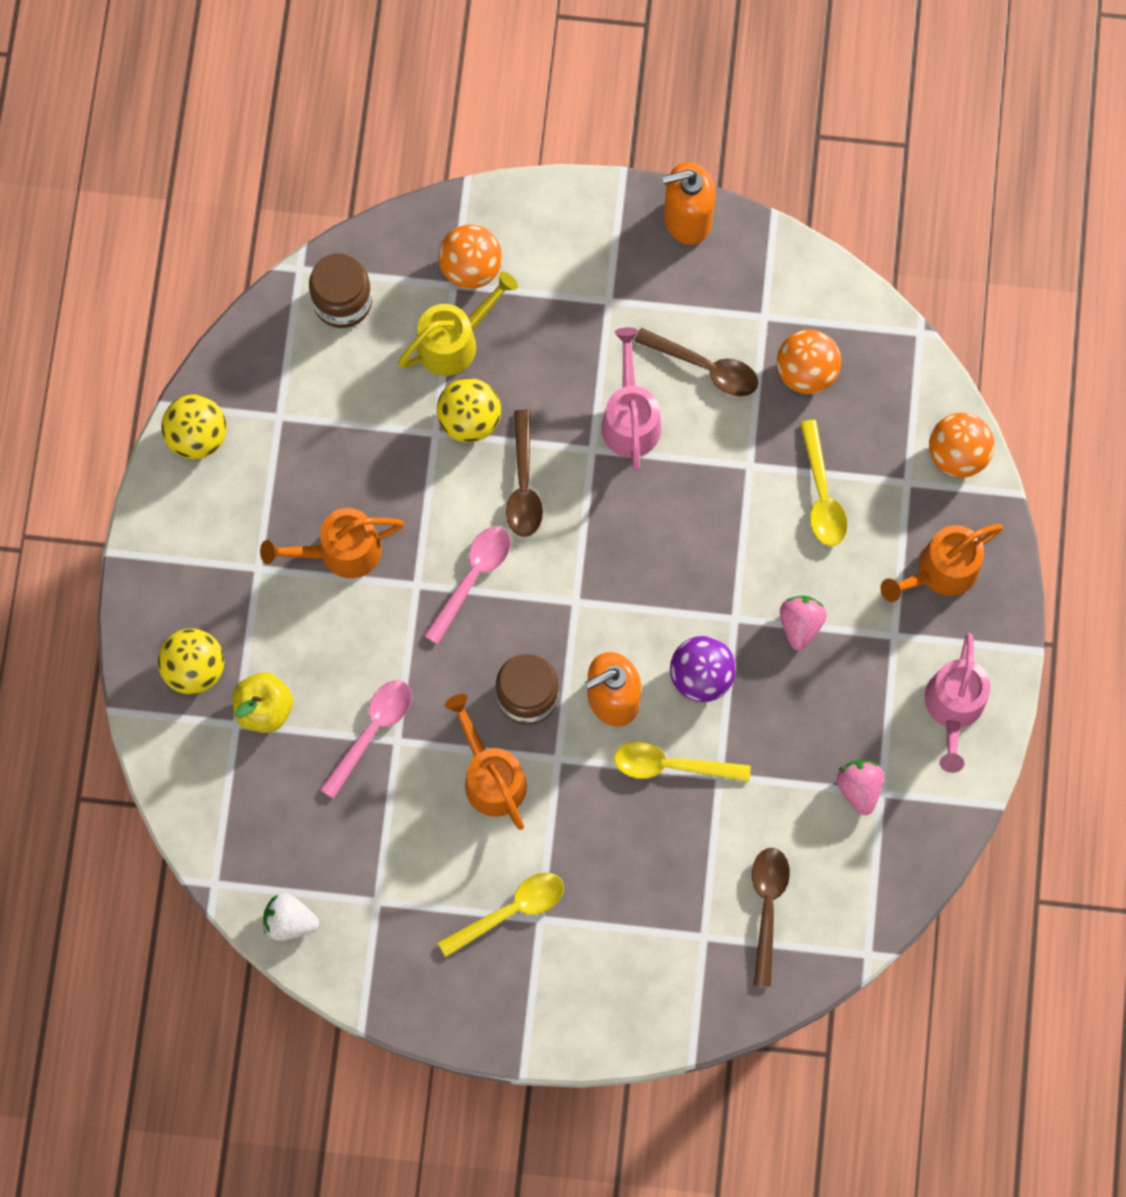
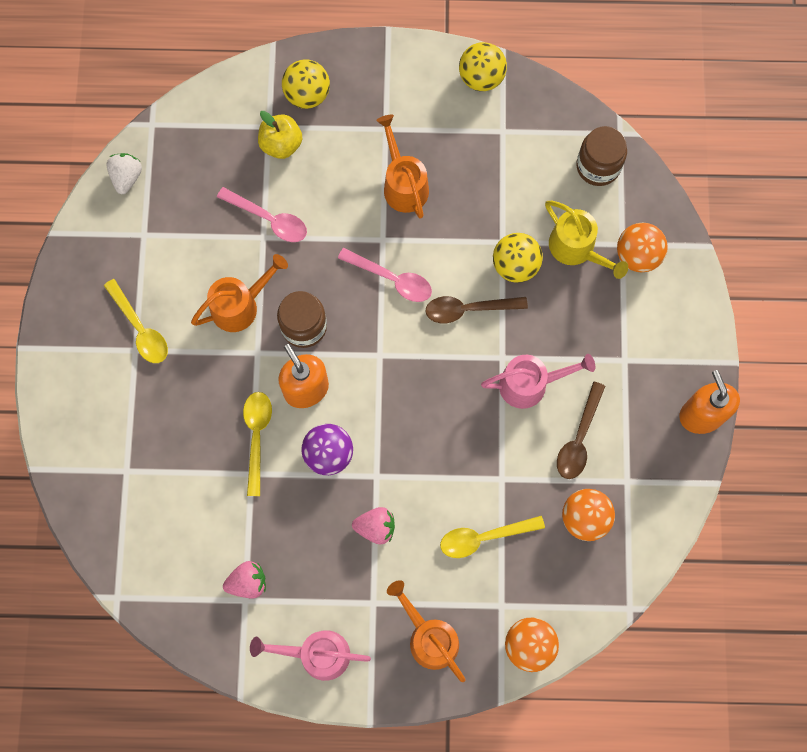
camera: 85 degrees right, 0 degrees up
(767, 907) = (150, 517): brown spoon -> none

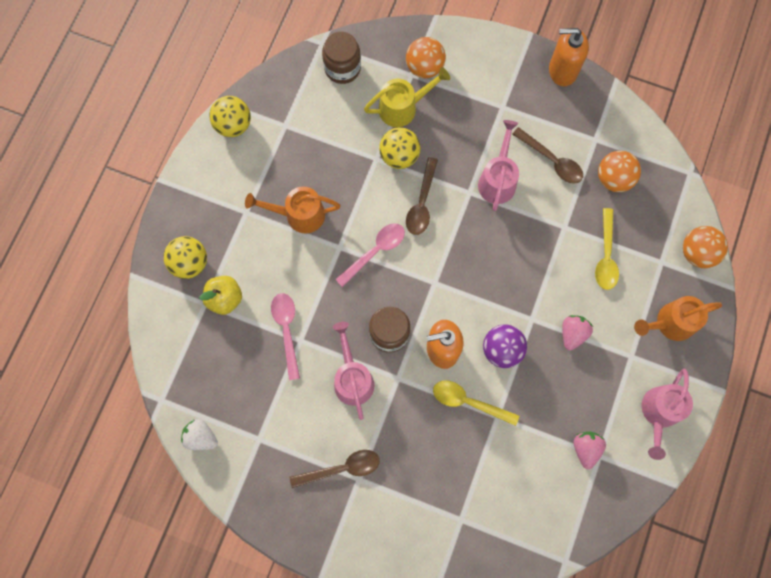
camera: 70 degrees left, 0 degrees up
(140, 328) = (341, 468): yellow spoon -> brown spoon
(241, 305) = (352, 378): orange watering can -> pink watering can
(269, 219) = (286, 330): pink spoon -> pink spoon turned 60 degrees counterclockwise

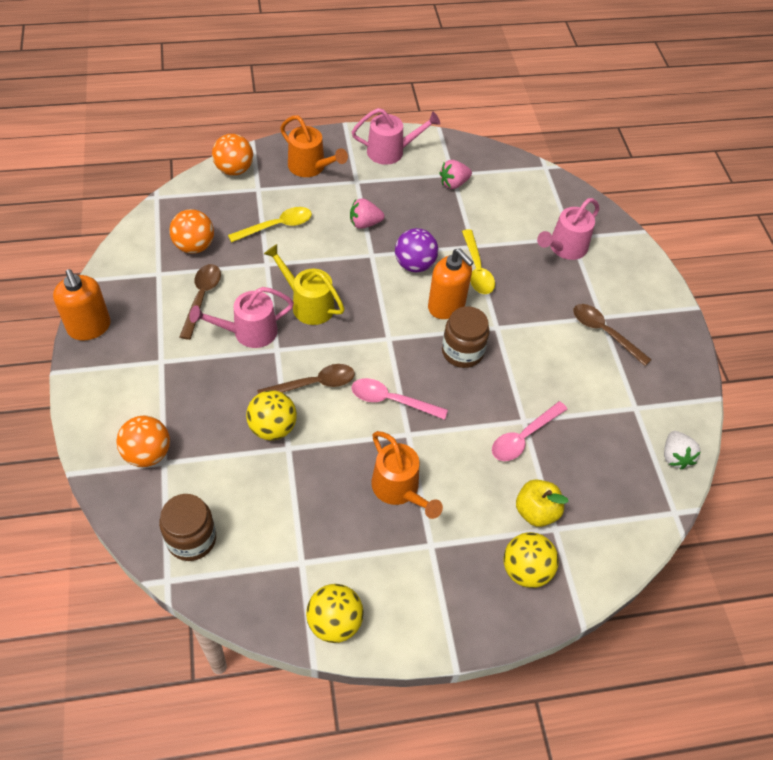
camera: 125 degrees left, 20 degrees down
(352, 378) = (524, 361): pink watering can -> pink watering can (564, 248)
(403, 107) = (211, 451): yellow watering can -> yellow watering can (307, 304)

